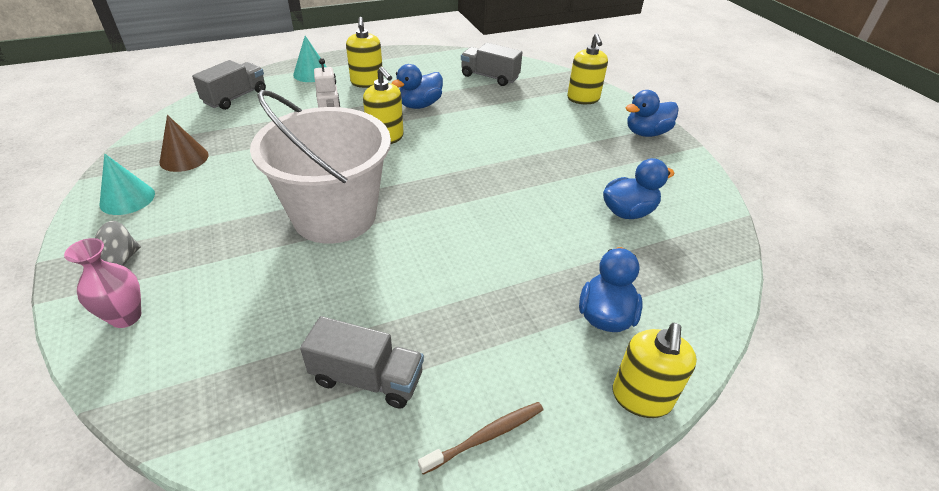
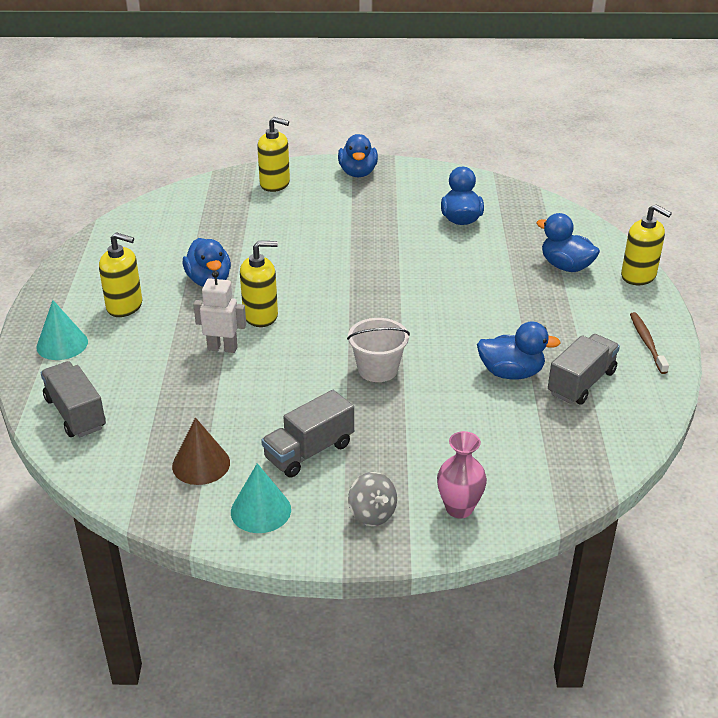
camera: 65 degrees left, 5 degrees down
(335, 215) = (377, 369): white bucket -> white bucket, size x0.48
(364, 310) = (511, 373): none -> blue duck
(489, 77) = (184, 223): grey truck -> grey truck (309, 451)

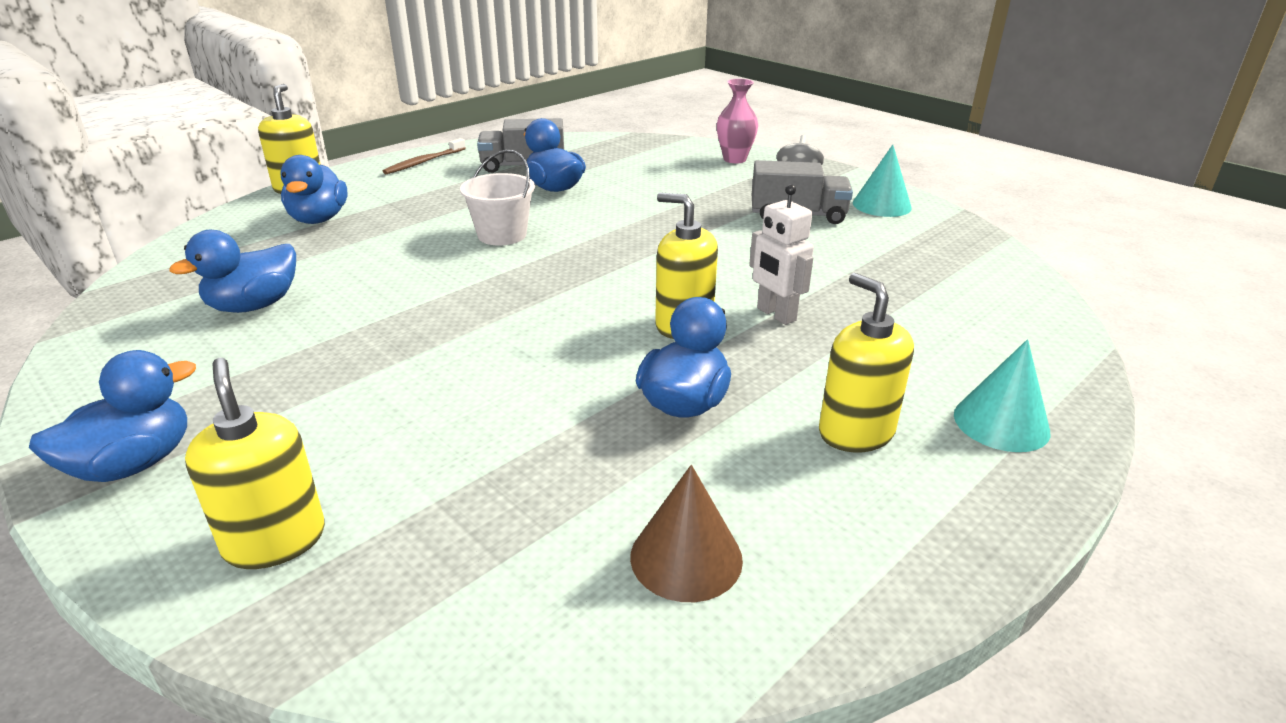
camera: 135 degrees left, 5 degrees down
(75, 413) = (1021, 331): grey truck -> none
(201, 464) = (906, 243): brown cone -> brown cone (686, 557)
(377, 369) = (650, 232): white bucket -> white bucket (502, 235)

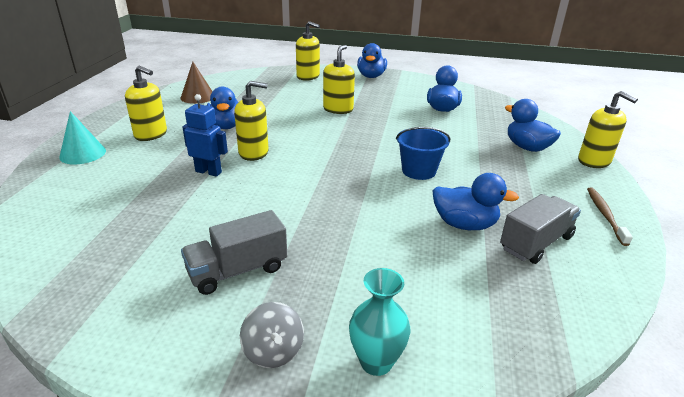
camera: 145 degrees right, 0 degrees up
(420, 370) = (338, 109): none -> yellow soap dispenser
(502, 235) = (419, 171): white bucket -> blue bucket
(734, 159) = (376, 362): pink vase -> turquoise vase
(775, 314) = (208, 172): white robot -> blue robot
(881, 205) = (154, 326): turquoise cone -> none

